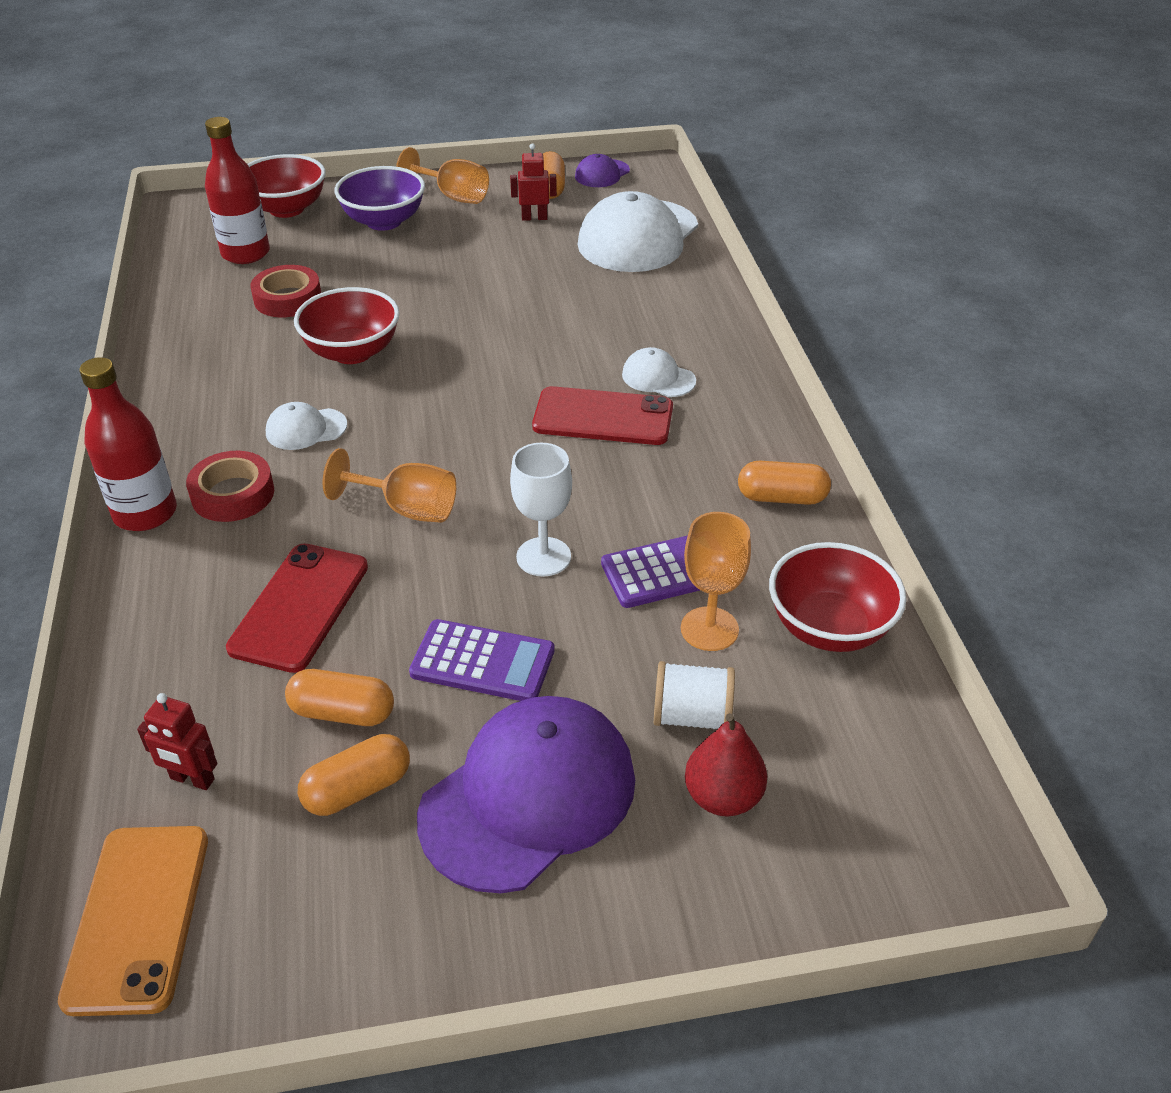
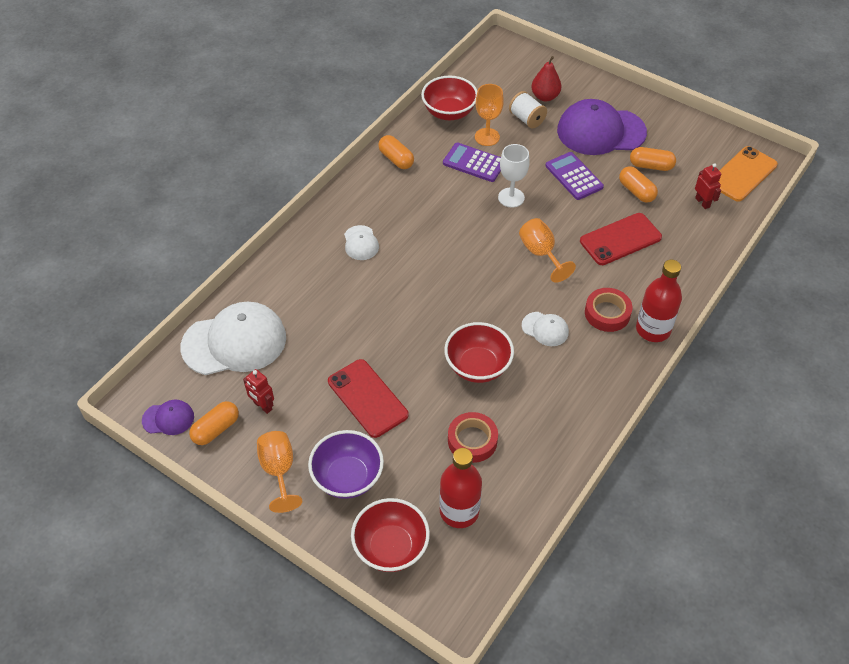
camera: 135 degrees left, 10 degrees up
(603, 417) = (411, 240): red phone -> red phone (367, 398)

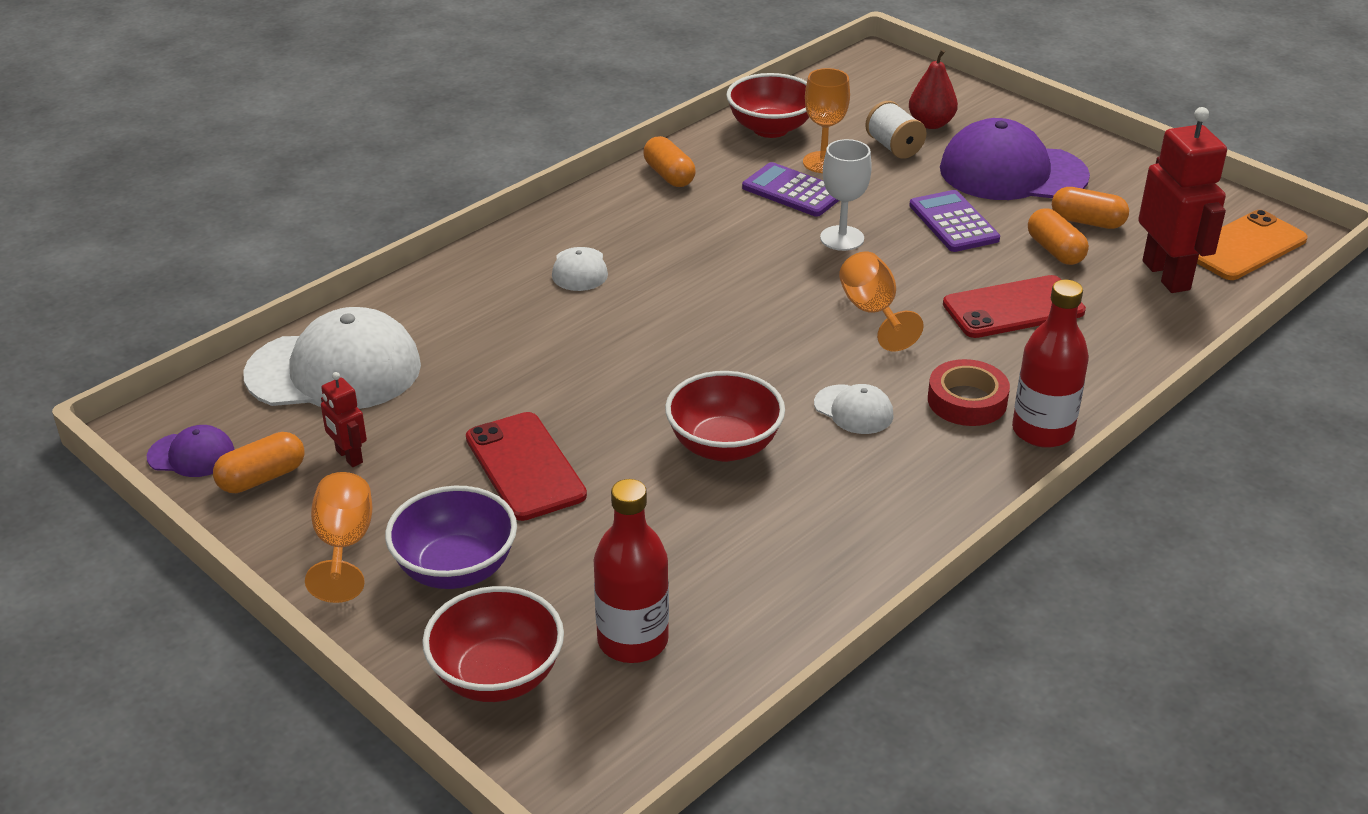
camera: 10 degrees right, 15 degrees down
(472, 440) = (685, 544): red tape -> none
(702, 202) = (1166, 275): red robot -> red robot, size x2.05

